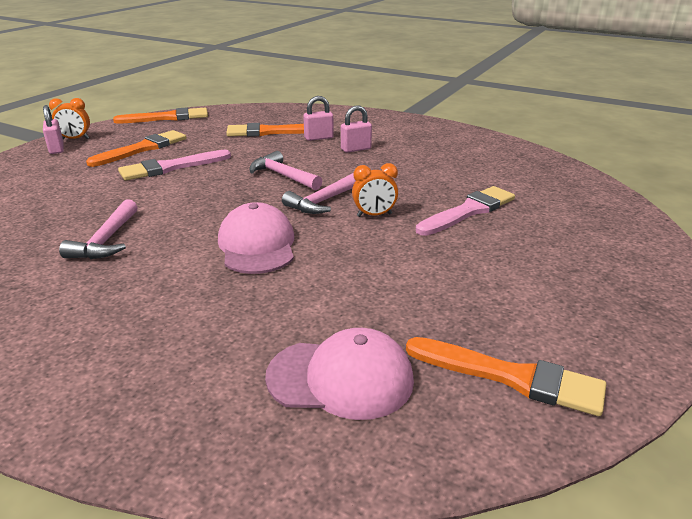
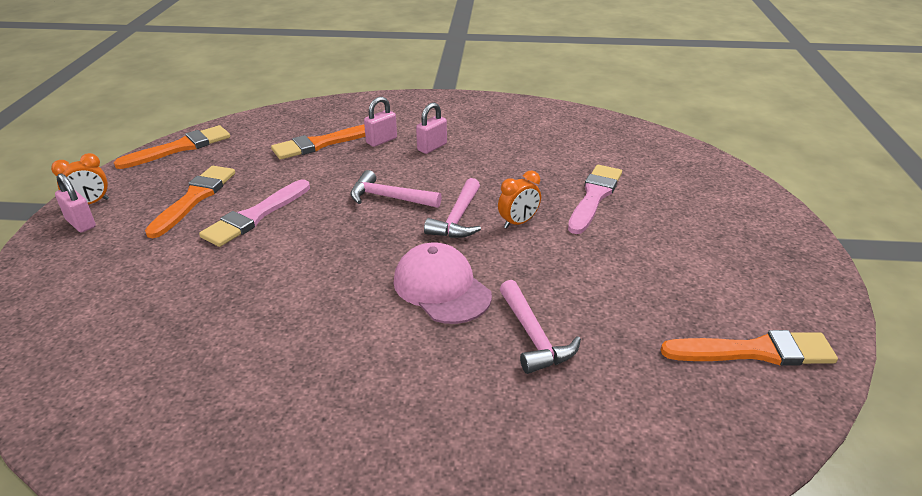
camera: 25 degrees left, 5 degrees up
(106, 240) = (278, 329): pink hammer -> pink hammer (534, 337)
(341, 378) = (637, 400): pink cap -> none

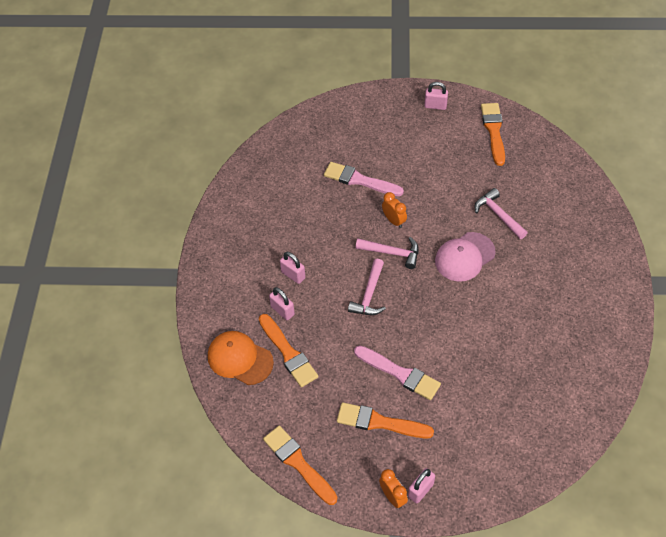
camera: 90 degrees left, 20 degrees up
(326, 118) = (240, 359): none -> orange cap
(534, 337) = (498, 215): pink hammer -> pink hammer turned 105 degrees counterclockwise
(789, 278) = (435, 106): none -> pink padlock

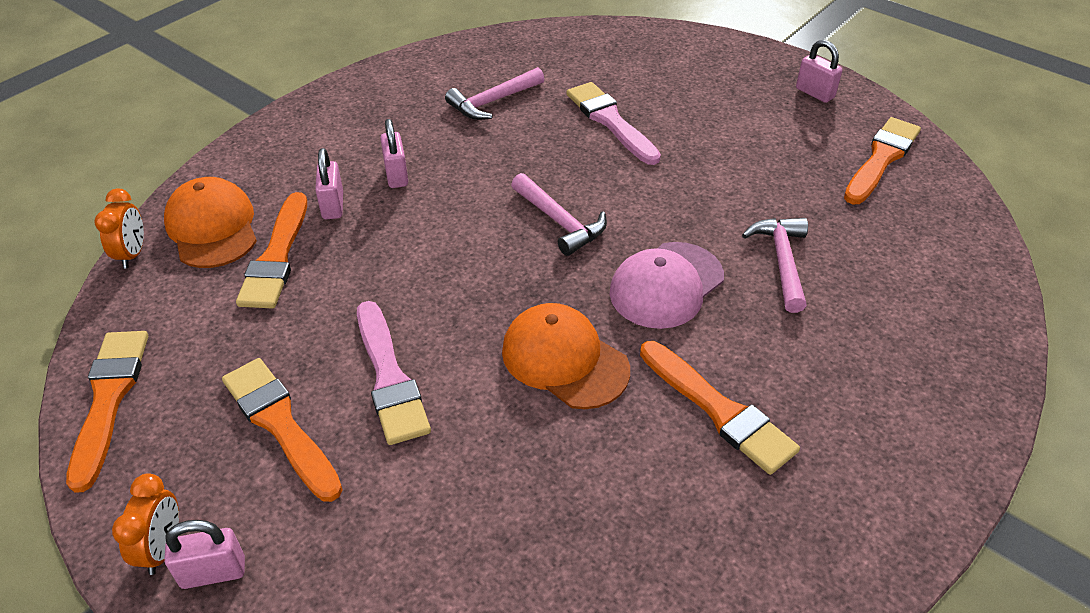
camera: 35 degrees right, 10 degrees down
(369, 295) = (468, 253): pink hammer -> pink hammer (492, 102)
(394, 221) = (606, 187): orange clock -> orange clock (132, 254)
(458, 318) = (564, 360): none -> orange cap
(464, 257) = (666, 285): pink cap -> pink cap turned 45 degrees counterclockwise
(532, 301) = (719, 410): none -> orange brush

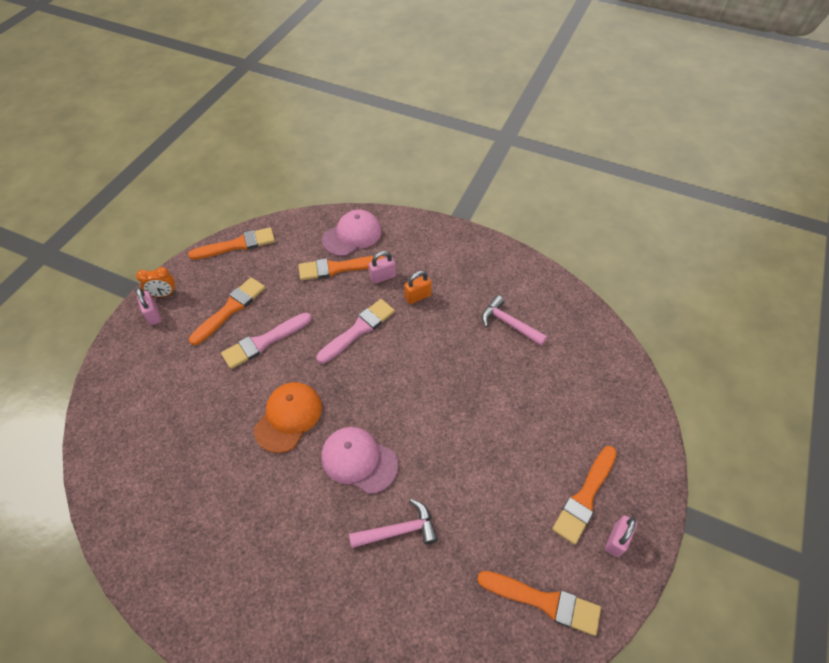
camera: 75 degrees right, 10 degrees up
(132, 254) = (326, 214): orange clock -> none
(212, 227) = (352, 235): orange cap -> pink cap
(396, 175) = (417, 296): pink padlock -> orange padlock
(560, 222) = (401, 390): pink hammer -> none
(610, 121) = (515, 396): pink brush -> pink brush (358, 330)
(719, 410) = (263, 505): orange brush -> orange brush (585, 497)

